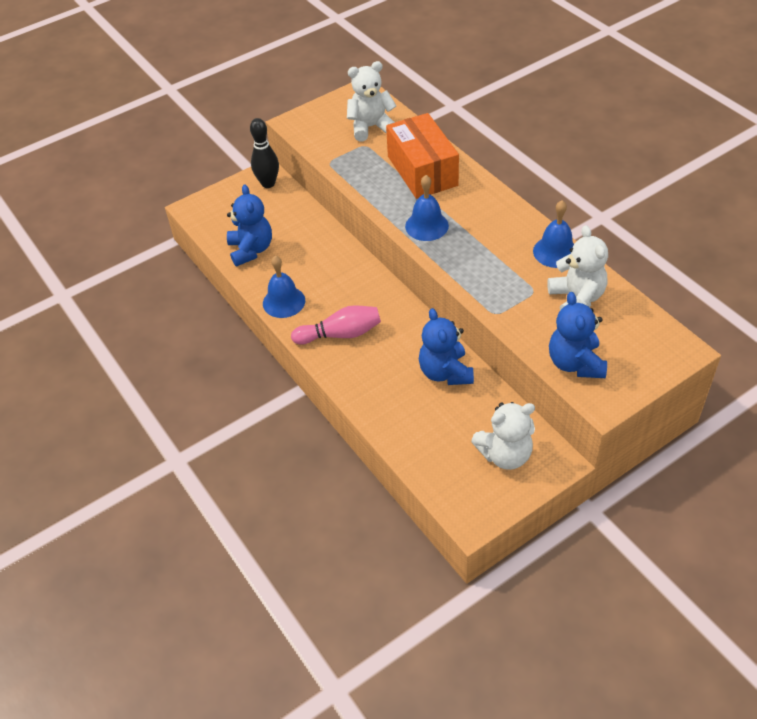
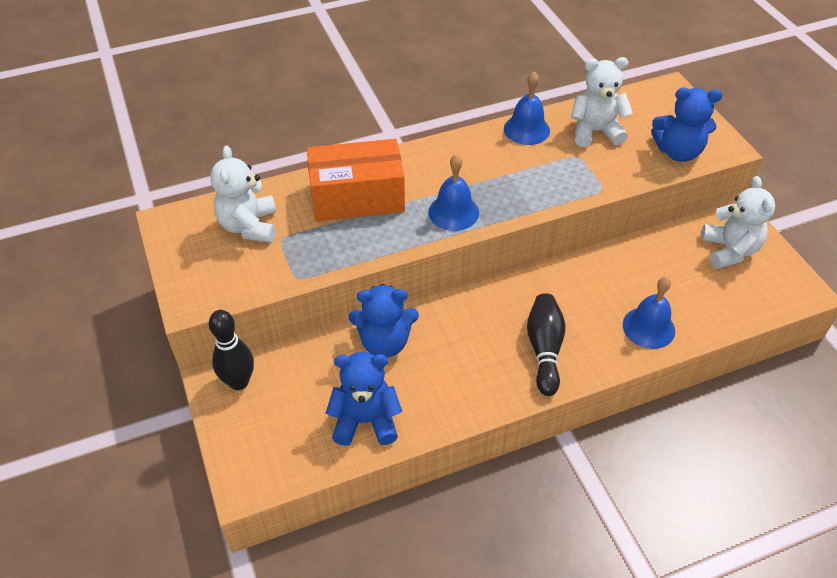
camera: 80 degrees left, 0 degrees up
(284, 302) = (475, 398): blue bell -> blue bell (648, 327)
(340, 334) = (544, 349): pink bowling pin -> black bowling pin
(445, 372) = (619, 271): blue teddy bear -> blue teddy bear (384, 342)

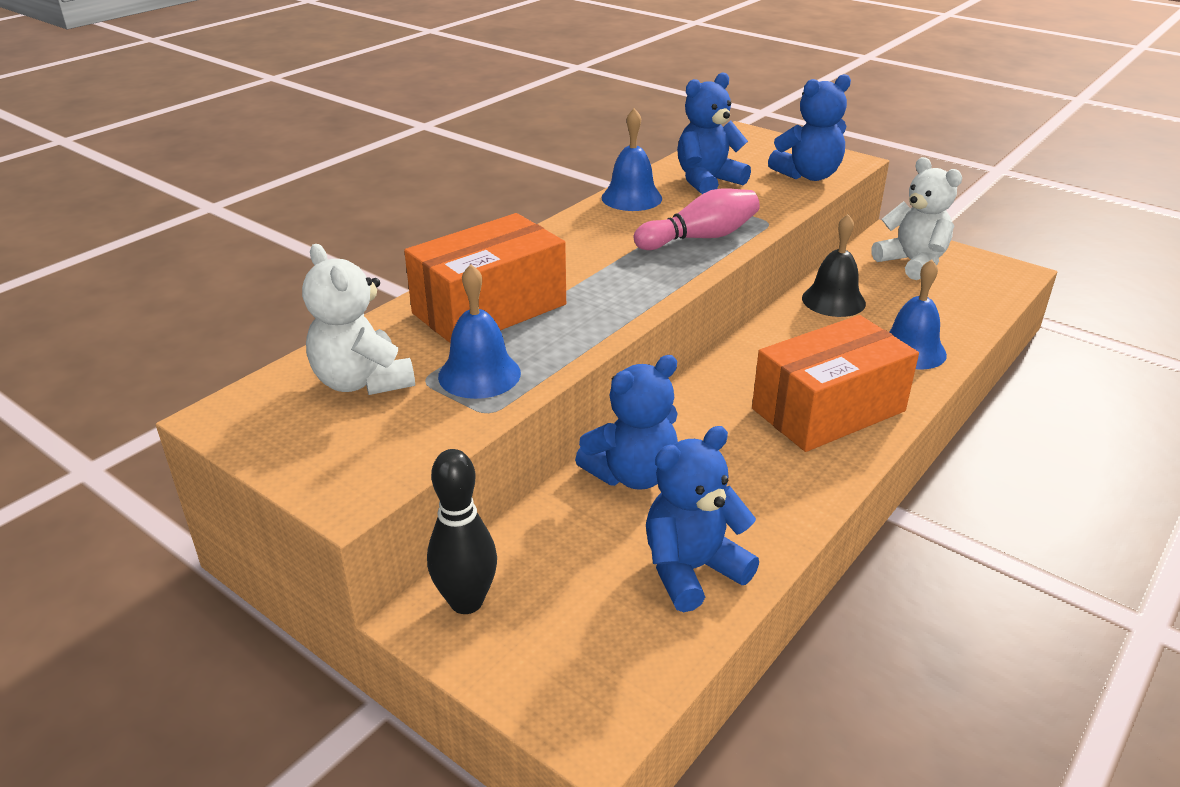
camera: 30 degrees left, 15 degrees down
(453, 212) = (627, 287): blue bell -> blue bell (479, 374)
(540, 186) = (700, 238): none -> pink bowling pin
(544, 349) = (828, 410): black bowling pin -> orange box
(595, 131) = (707, 181): white teddy bear -> blue teddy bear
(634, 261) = (833, 300): none -> black bell

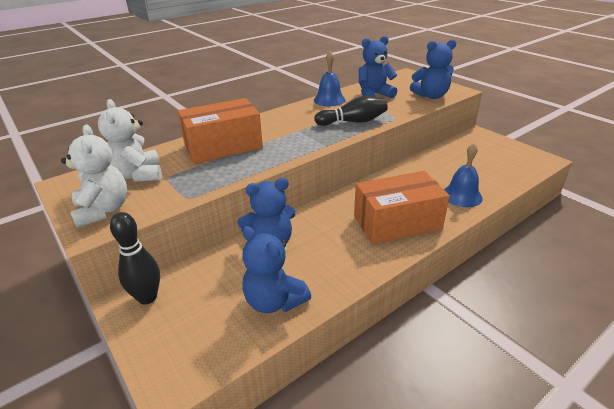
camera: 15 degrees right, 0 degrees up
(479, 374) = (196, 178): blue bell -> none
(692, 570) = (274, 301): blue teddy bear -> blue teddy bear turned 120 degrees counterclockwise
(700, 238) = (353, 122): pink bowling pin -> black bowling pin
(833, 300) = (428, 164): black bell -> none
(912, 263) = (484, 149): white teddy bear -> white teddy bear (103, 210)

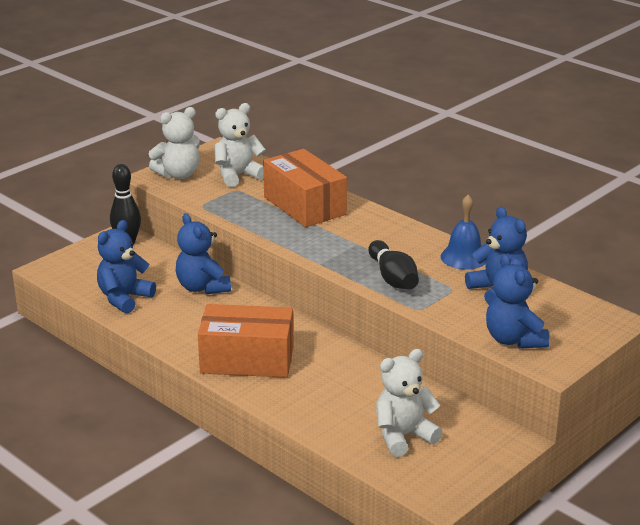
camera: 80 degrees right, 5 degrees down
(397, 222) = (247, 360): orange box -> orange box turned 60 degrees counterclockwise
(461, 195) = (313, 408): blue bell -> none
(485, 165) = (403, 436): none -> white teddy bear

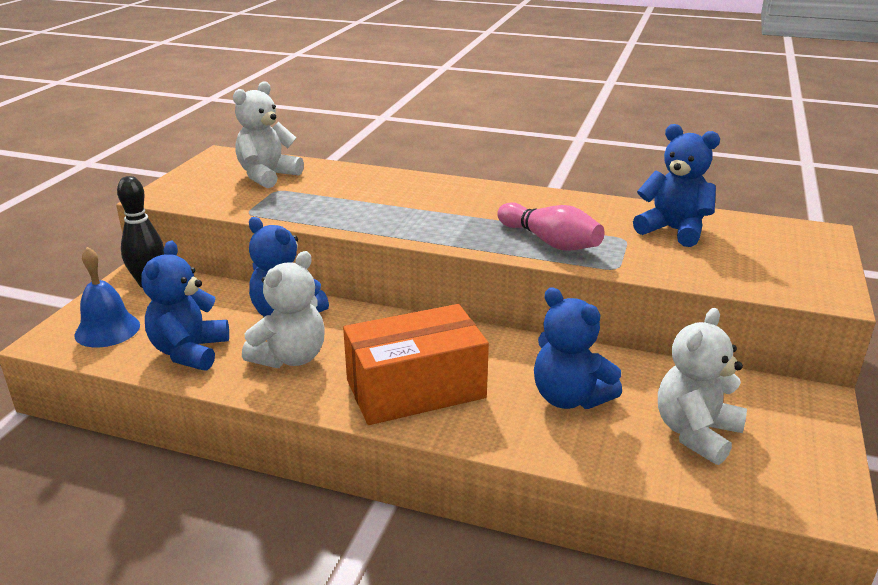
camera: 25 degrees left, 0 degrees up
(178, 175) = (192, 187): white teddy bear -> white teddy bear (290, 357)
(304, 205) = (373, 190): orange box -> none
(393, 278) = (550, 242): black bowling pin -> pink bowling pin
(464, 257) = (599, 206): blue bell -> blue bell (107, 330)
(514, 340) = (754, 276): blue teddy bear -> blue teddy bear (569, 398)

